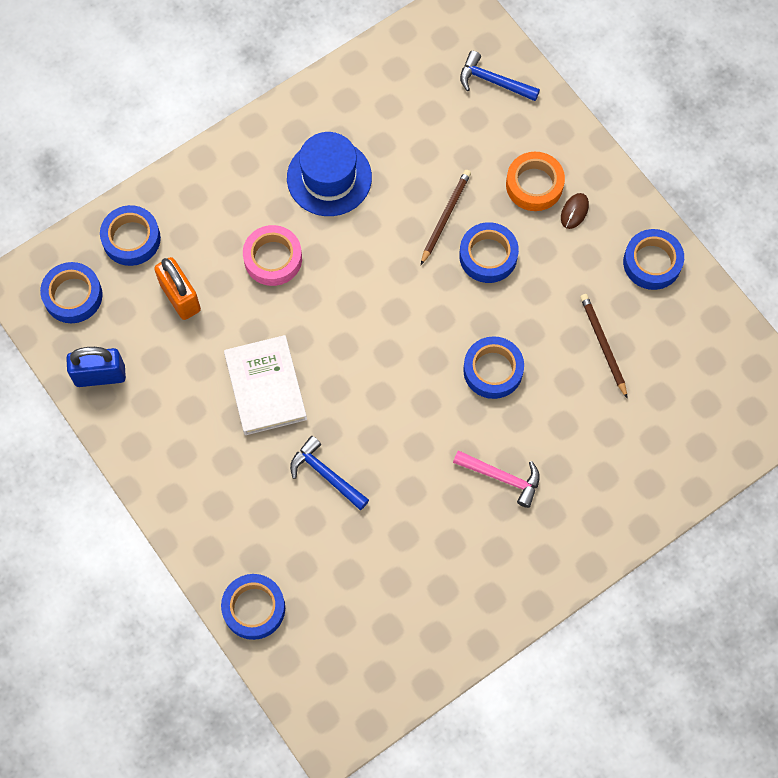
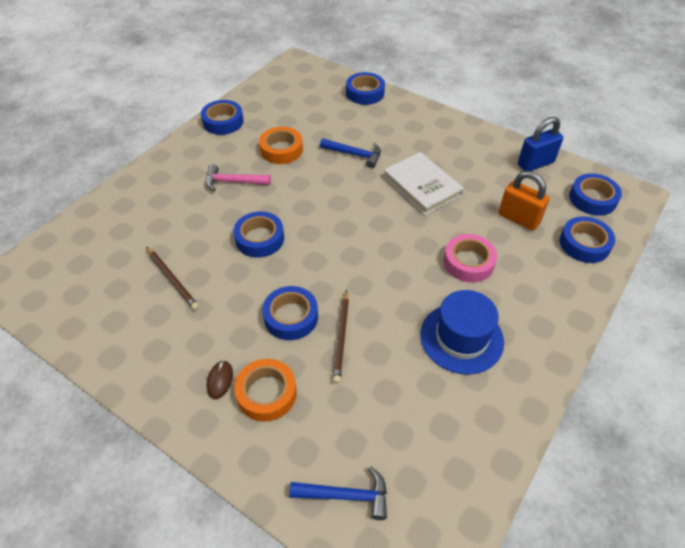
camera: 160 degrees right, 20 degrees down
(421, 519) = (281, 150): none -> orange tape
(652, 262) = (135, 357): blue tape -> blue tape (223, 122)

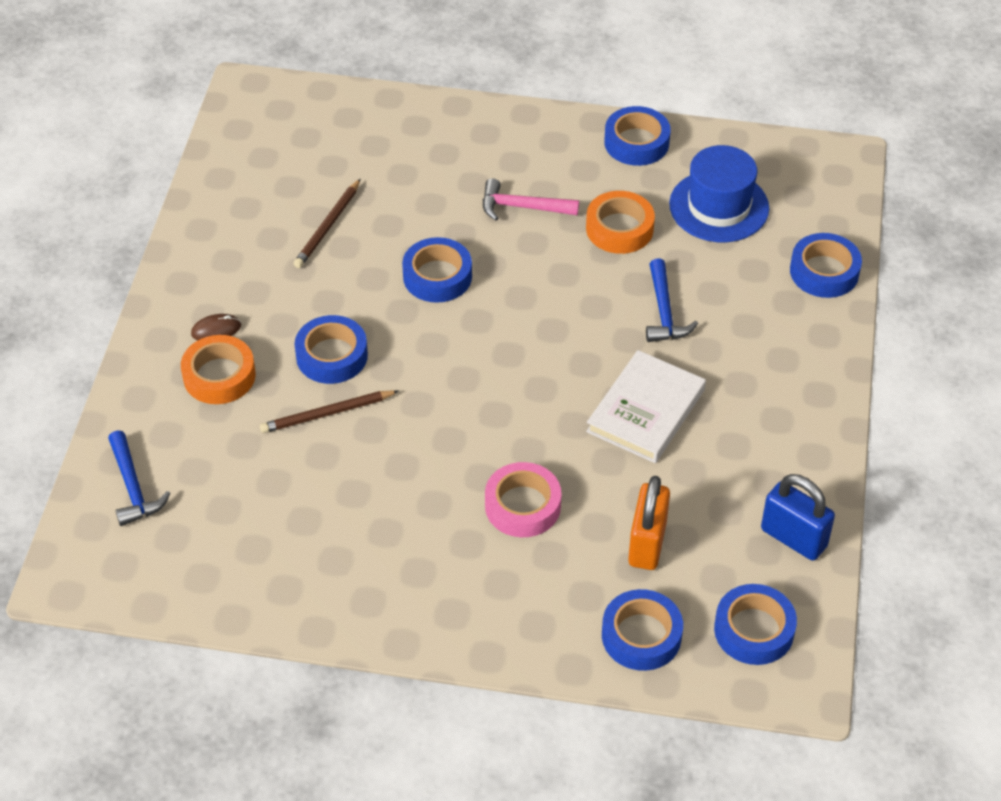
camera: 65 degrees right, 0 degrees up
(233, 182) = (522, 207): pink hammer -> pink hammer turned 60 degrees counterclockwise
(461, 338) = (388, 532): blue hat -> blue hat (719, 206)

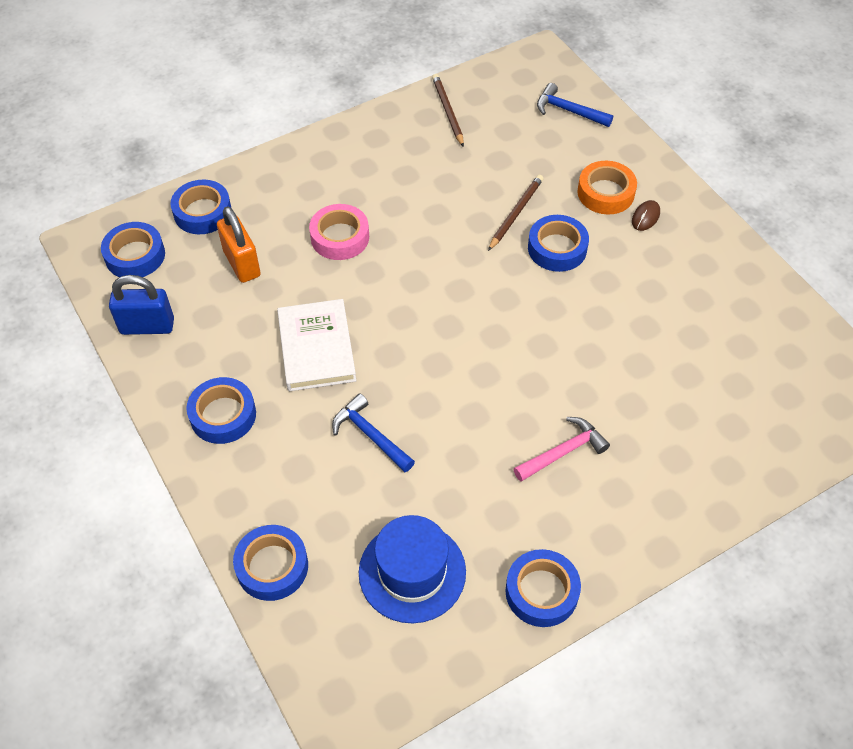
camera: 140 degrees right, 5 degrees up
(328, 226) = (675, 333): brown pencil -> brown pencil (447, 111)
(437, 276) = (557, 349): blue tape -> blue tape (223, 415)
(619, 228) = (471, 487): orange tape -> none

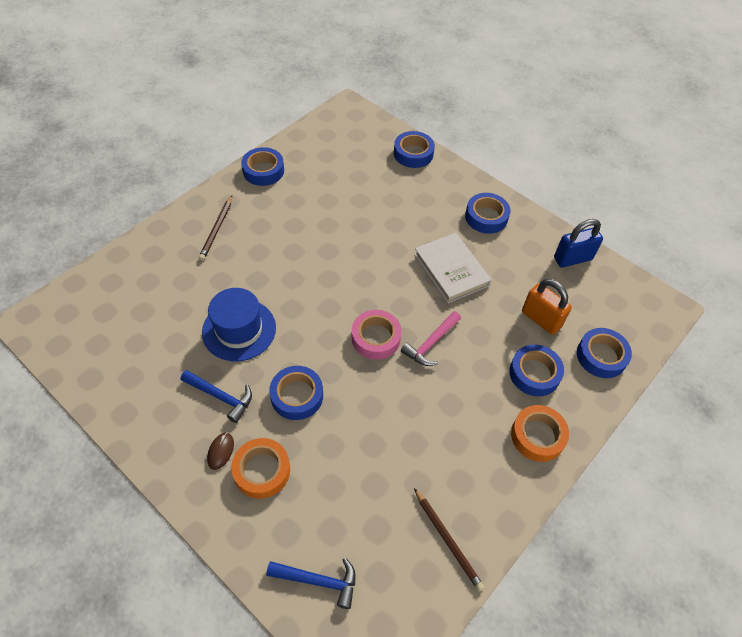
camera: 160 degrees right, 0 degrees up
(135, 255) = (622, 307): blue tape -> blue tape (534, 373)
(321, 161) = (537, 436): none -> orange tape
(340, 237) = (480, 361): pink tape -> pink tape (376, 338)
(370, 435) = (390, 225): blue hammer -> blue hammer (221, 397)
(412, 572) = (337, 165): blue hat -> blue hat (239, 330)
(515, 213) = (341, 424): brown pencil -> brown pencil (217, 229)
(563, 452) = (263, 241): pink hammer -> pink hammer (431, 343)

